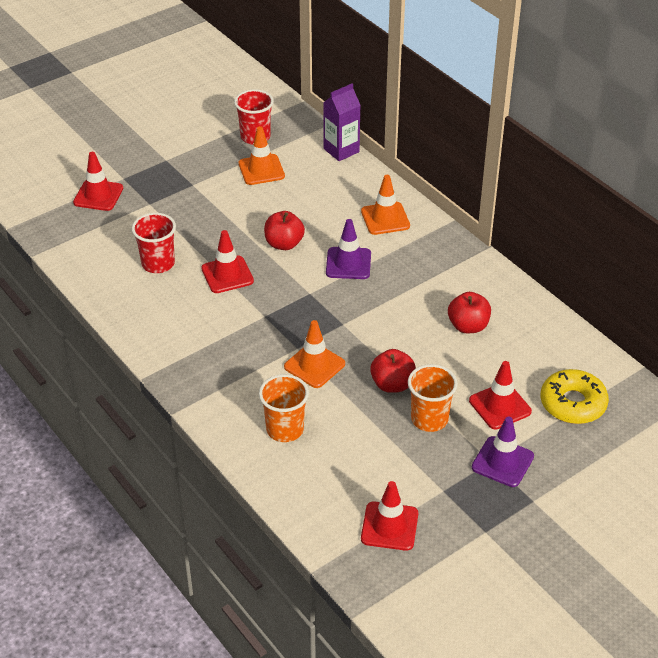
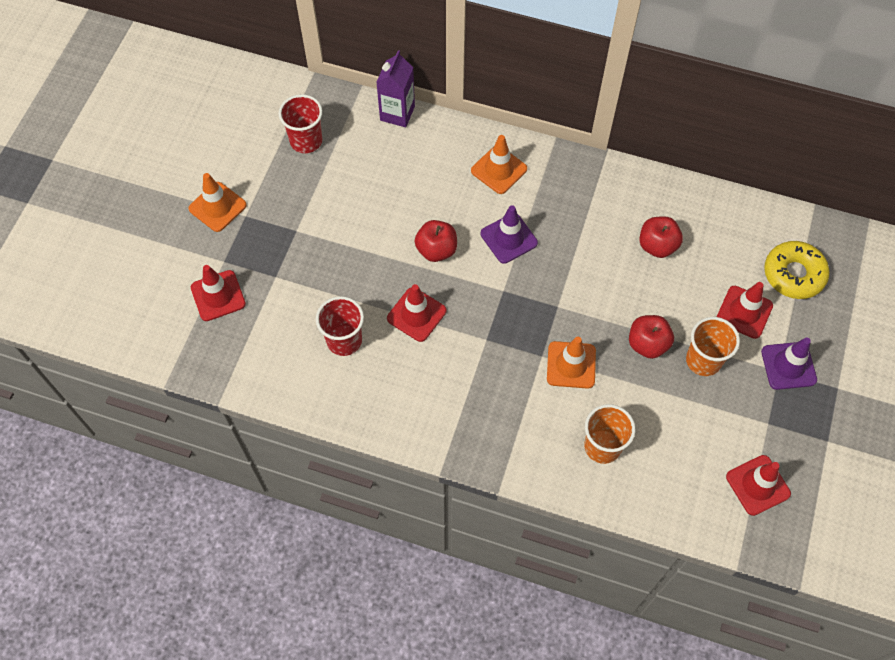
camera: 35 degrees left, 20 degrees up
(261, 170) = (345, 177): orange traffic cone -> orange traffic cone (217, 207)

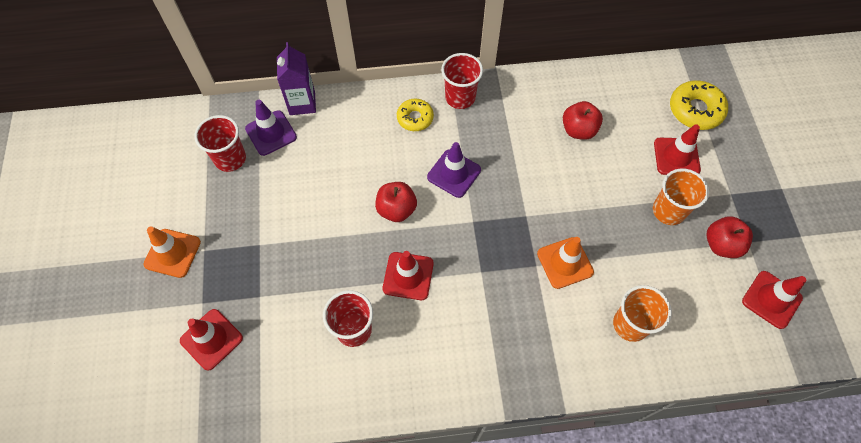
camera: 25 degrees left, 0 degrees up
(499, 170) = (415, 118): orange traffic cone -> yellow donut
(554, 167) = (460, 97): none -> red cup
(647, 344) = (617, 216): red apple -> red apple (721, 245)
(788, 366) = (735, 186): purple traffic cone -> purple traffic cone (271, 133)

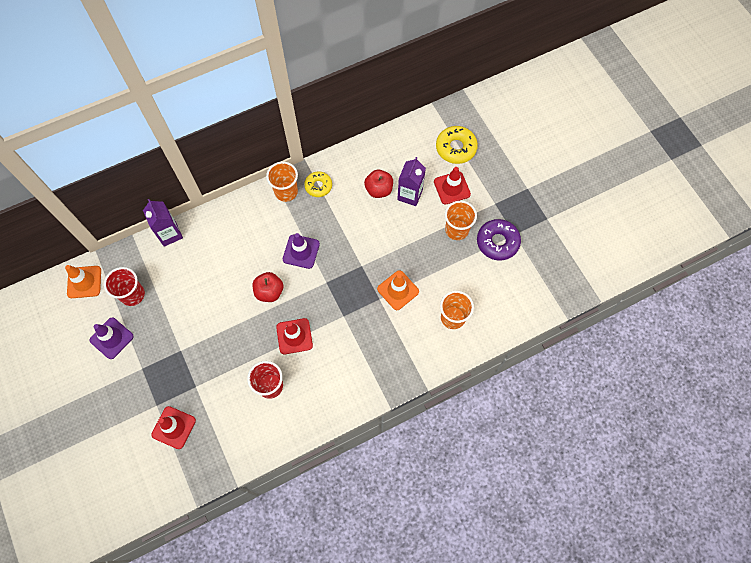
camera: 20 degrees left, 5 degrees up
(172, 253) = (119, 378): orange traffic cone -> orange traffic cone (84, 282)
(271, 133) = (155, 265): purple traffic cone -> purple traffic cone (111, 338)
(415, 118) = (258, 218): yellow donut -> yellow donut (318, 186)
(460, 97) = (286, 192): red cup -> orange cup
(617, 148) = (410, 195): none -> purple carton
(721, 245) = (497, 242): red apple -> purple donut
(771, 299) = (538, 269): red traffic cone -> none

